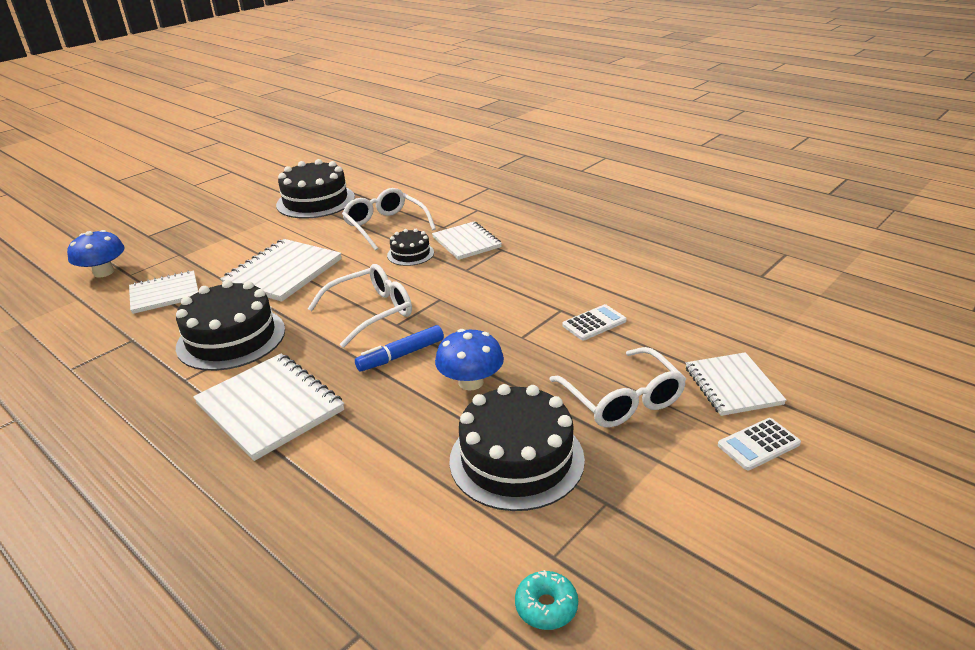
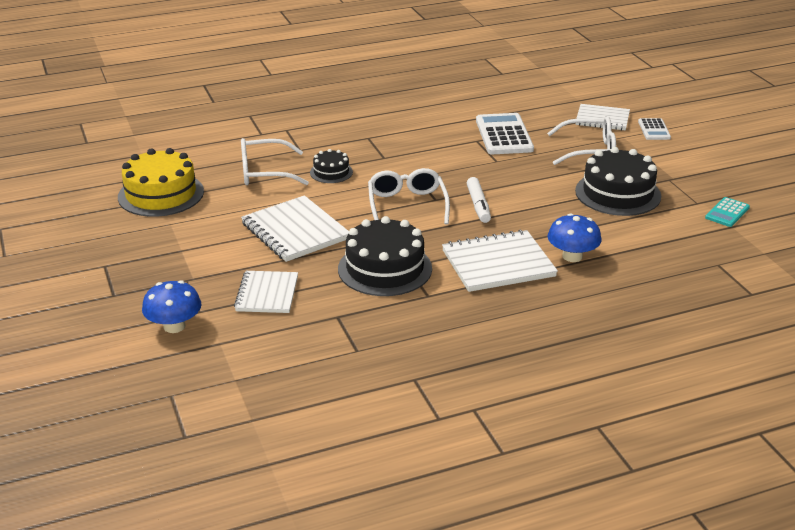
camera: 65 degrees left, 0 degrees up
(315, 201) = (161, 194): black cake -> yellow cake
(401, 355) = (478, 205): blue marker -> white marker
(466, 242) = (340, 147): white notebook -> none
(471, 382) = (532, 189): blue mushroom -> blue mushroom (572, 256)
(546, 606) = (727, 213): turquoise donut -> turquoise calculator
(594, 323) = (503, 135): white calculator -> white calculator, size x1.84

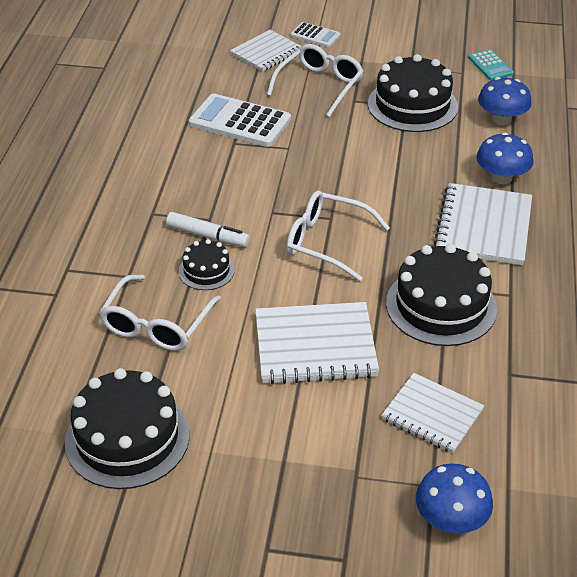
camera: 60 degrees left, 10 degrees up
(161, 194) = (127, 438): yellow cake -> black cake
(478, 205) = (366, 195): white marker -> white marker (208, 236)
(654, 237) = (501, 119): none -> blue mushroom

